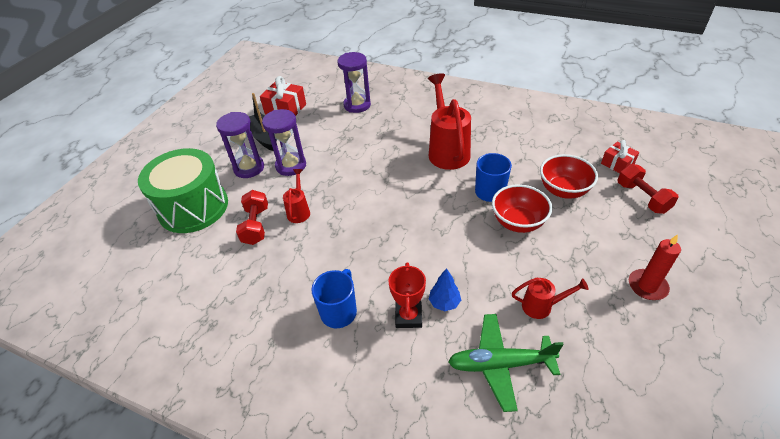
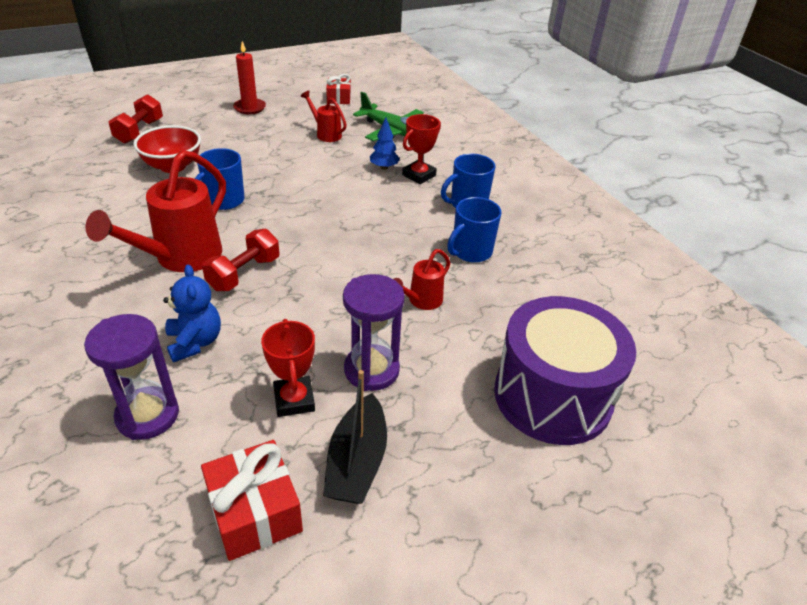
camera: 145 degrees left, 5 degrees down
(193, 207) = (552, 396): green drum -> purple drum
(249, 168) = (432, 410): purple hourglass -> none
(256, 225) = (484, 316): red dumbbell -> red dumbbell (244, 273)
(299, 265) = (471, 252): none -> blue mug
(311, 138) = (294, 400): none -> red trophy
(379, 129) = (195, 342): none -> blue teddy bear
(518, 222) = (250, 171): red bowl -> none
(617, 164) = (93, 154): red gift -> red gift (338, 98)

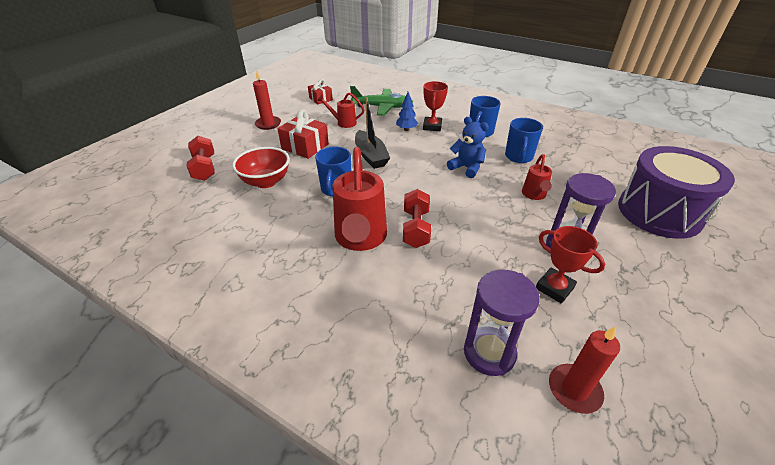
camera: 30 degrees left, 0 degrees up
(172, 491) = (574, 390): none -> red candle
(195, 342) = (448, 287): blue teddy bear -> blue teddy bear (466, 168)
(255, 512) = (632, 368): red gift -> red gift (305, 146)
(357, 461) = (634, 302): black boat -> black boat (371, 156)

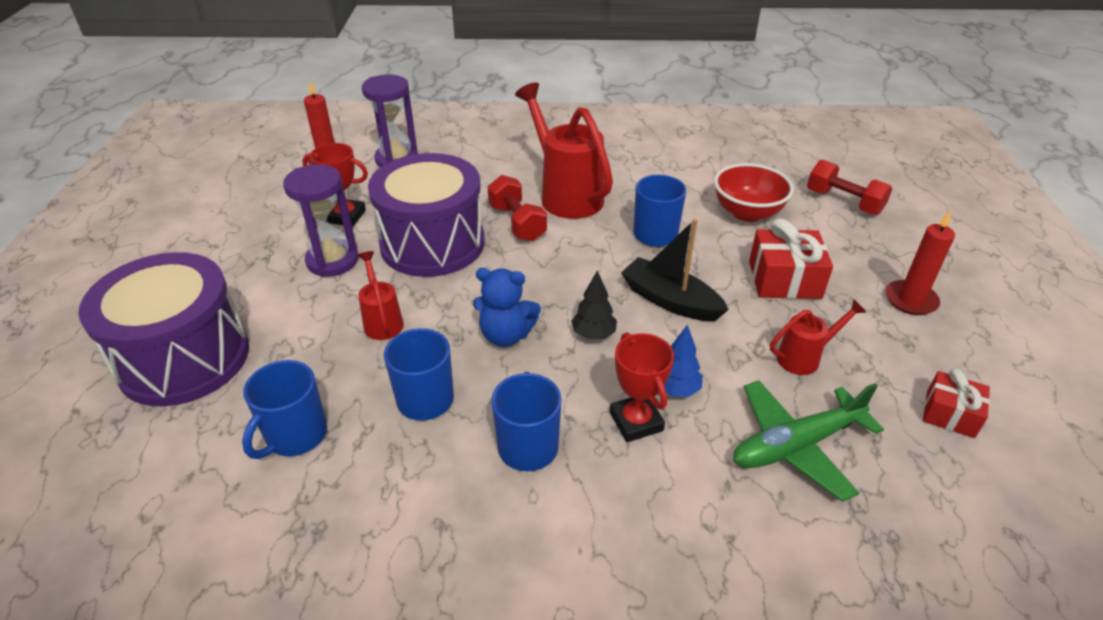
camera: 150 degrees right, 0 degrees up
(422, 155) = (593, 334): none -> black tree
(486, 234) = (432, 243): none -> purple drum
(583, 162) = (295, 436): none -> blue mug

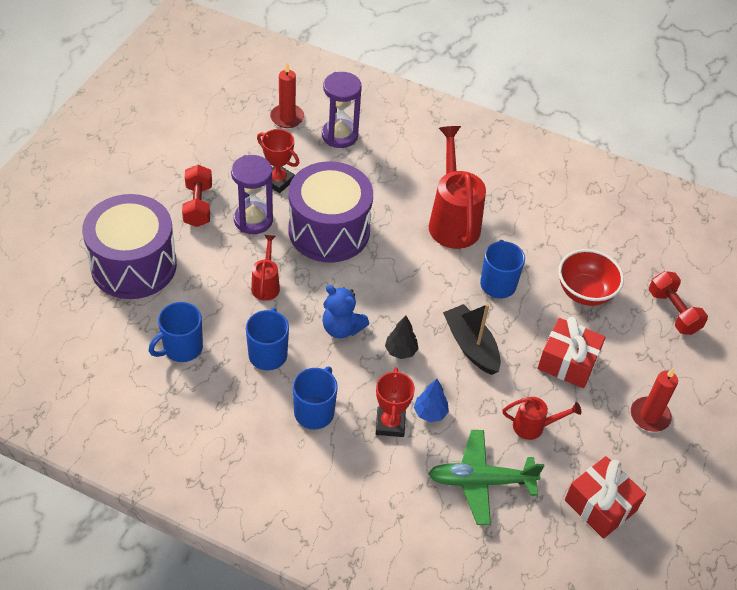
camera: 20 degrees right, 10 degrees up
(517, 223) = (400, 234): red dumbbell -> red dumbbell (198, 205)
(950, 414) = (600, 505): red gift -> red gift, size x1.57

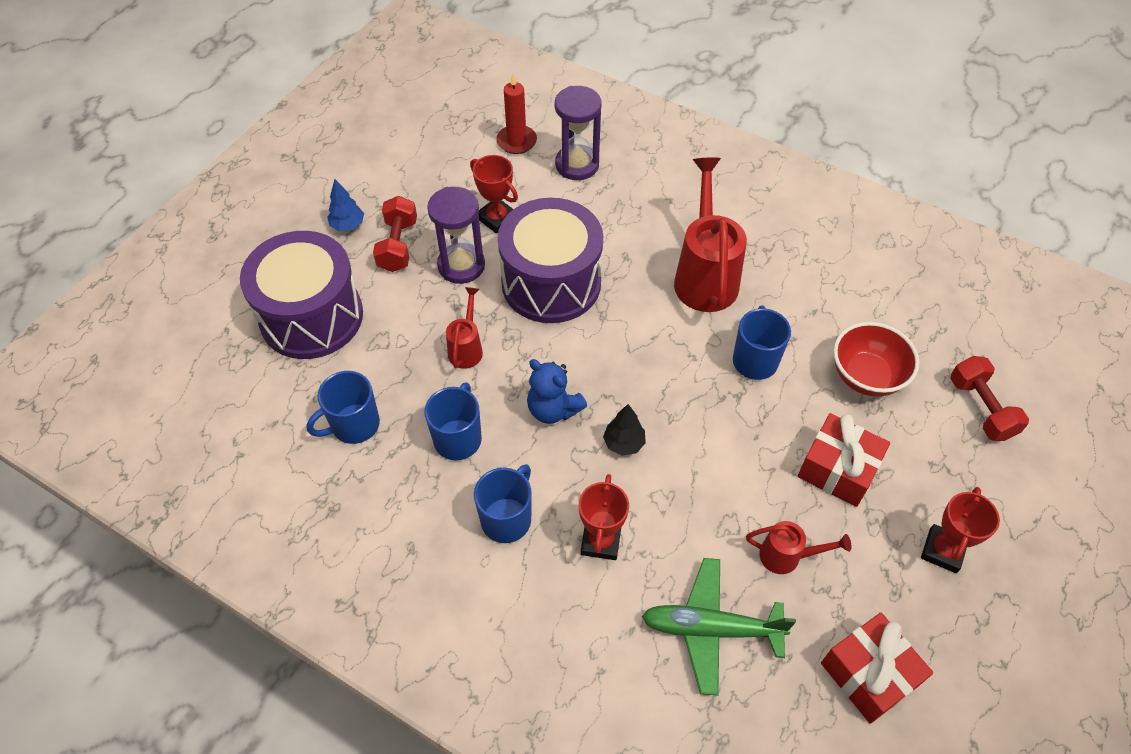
camera: 10 degrees right, 5 degrees up
(430, 413) = (653, 529): blue tree -> blue tree (348, 225)
(471, 346) = (714, 441): black boat -> none
(649, 416) = (942, 551): red candle -> red trophy

